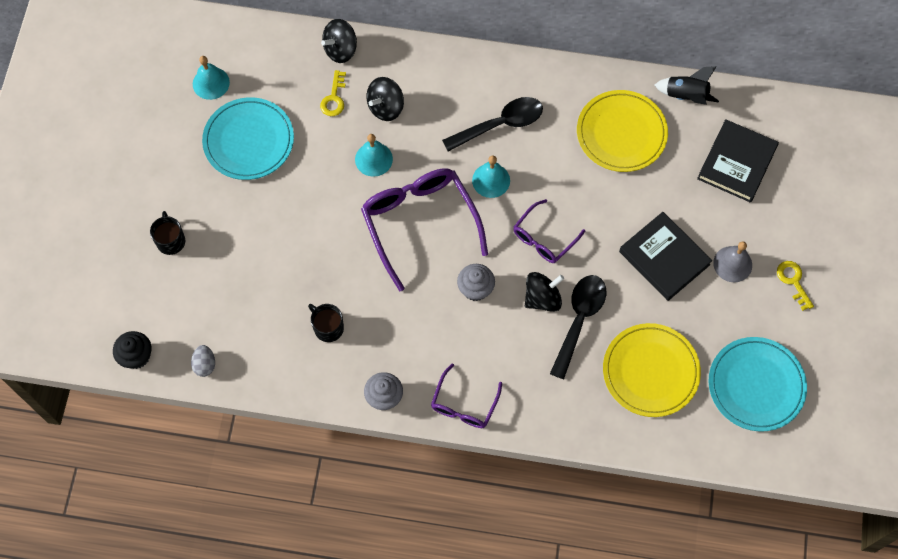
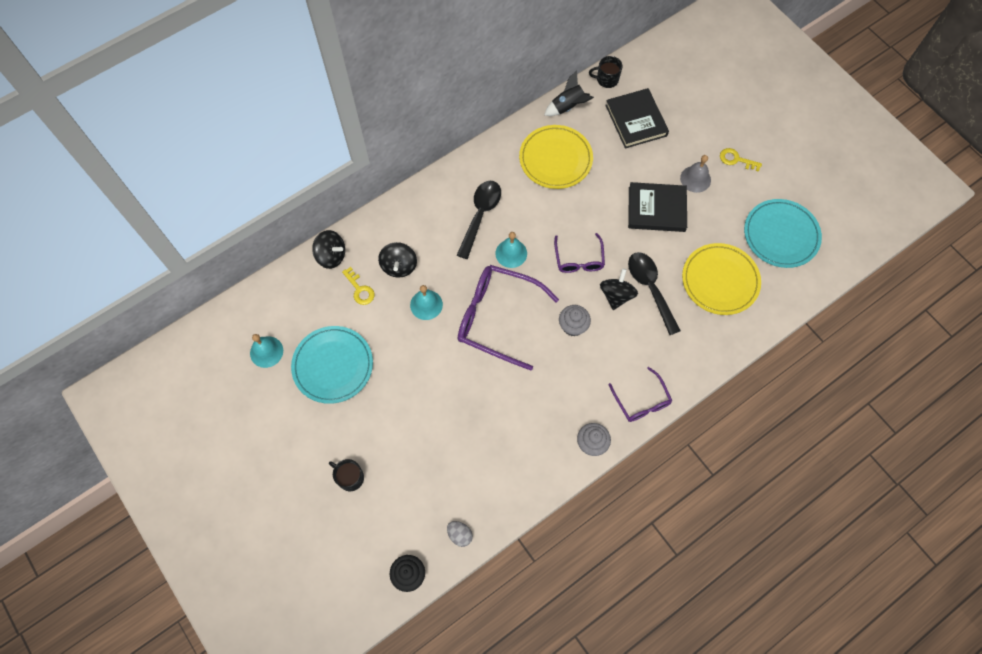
camera: 45 degrees left, 0 degrees up
(328, 327) = (511, 434): black mug -> black mug (606, 79)
(340, 50) = (331, 256): black spinning top -> black spinning top turned 75 degrees counterclockwise

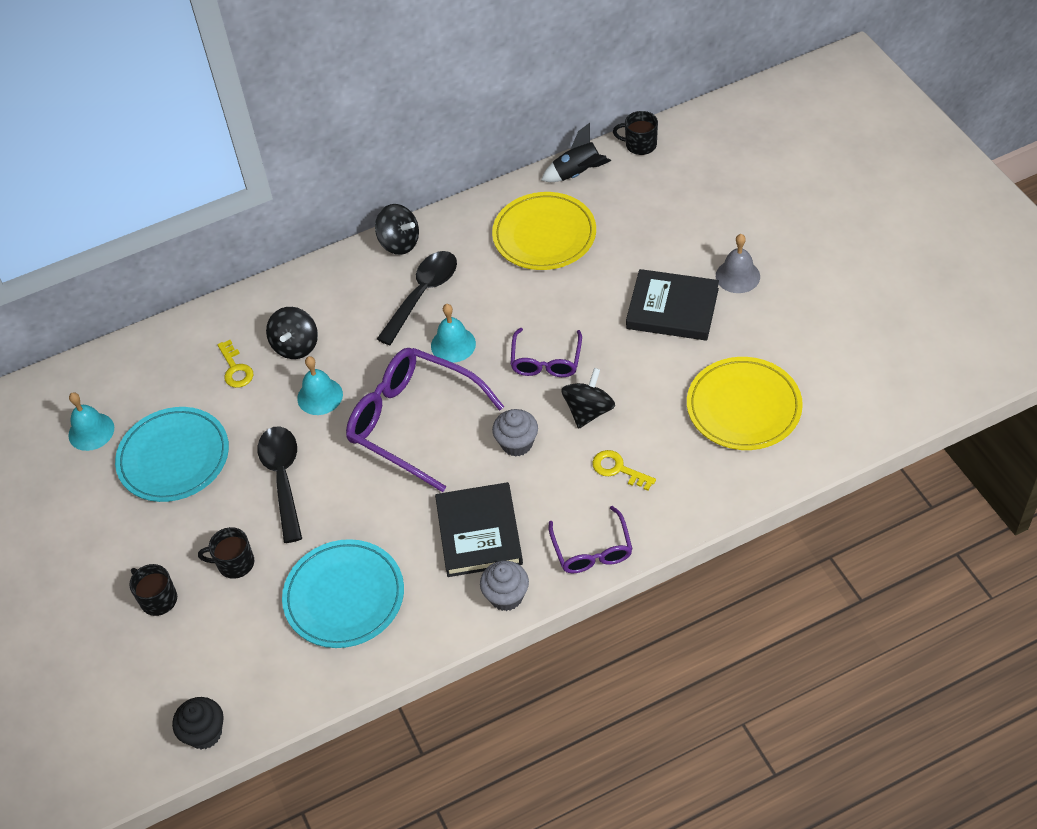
camera: 15 degrees right, 15 degrees down
(331, 256) = (209, 325): black spinning top -> black spinning top (399, 243)
(397, 443) = (234, 563): none -> black mug
(460, 535) = (289, 691): grey egg -> none
(636, 120) = (669, 197): black book -> black book (479, 533)
(650, 288) = (639, 407): black spoon -> black spoon (283, 478)
(736, 159) = (803, 257): yellow key -> yellow key (618, 469)
(781, 235) = (847, 358): turquoise plate -> turquoise plate (344, 597)

